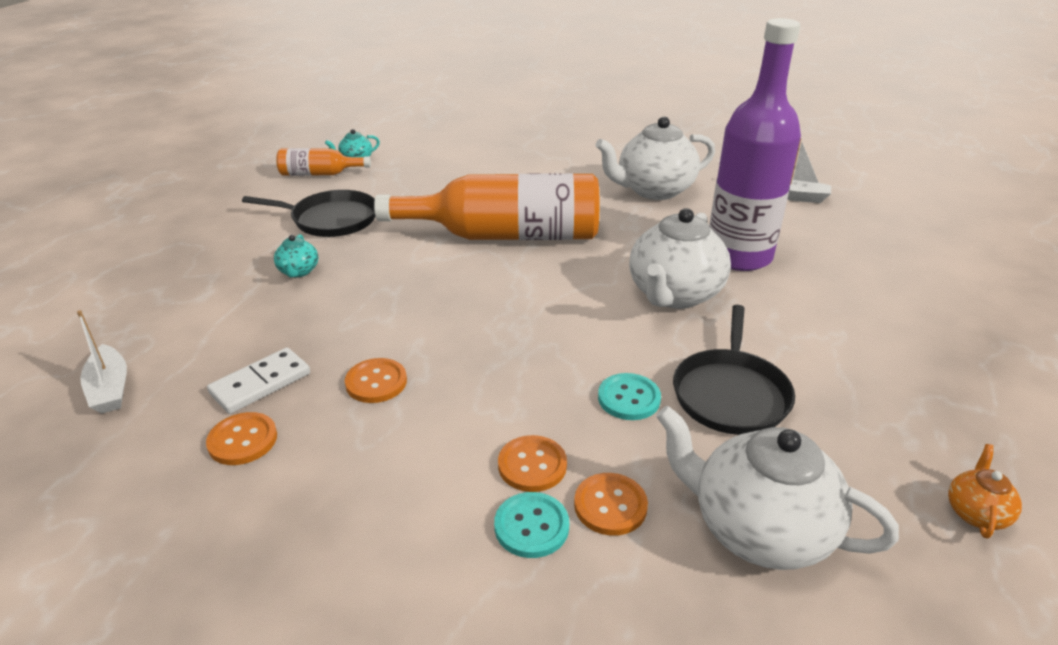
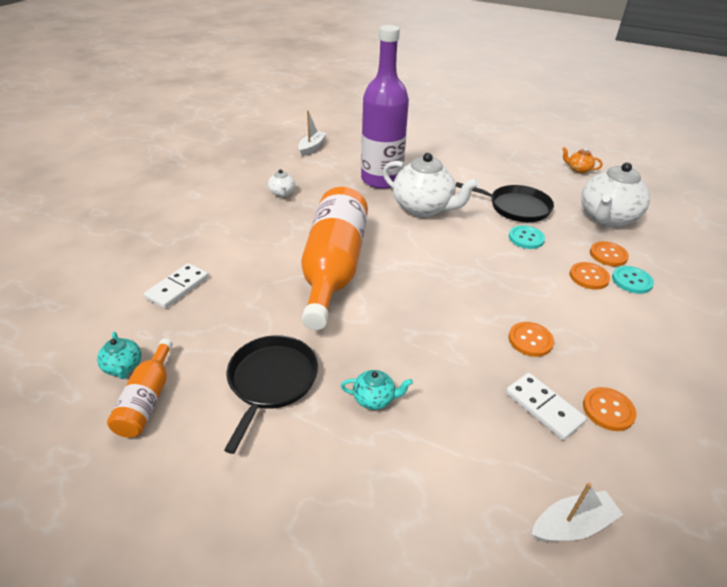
camera: 85 degrees left, 5 degrees up
(457, 163) = (178, 288): none -> white domino
(654, 190) = (282, 193): white teapot -> white teapot, size x0.46

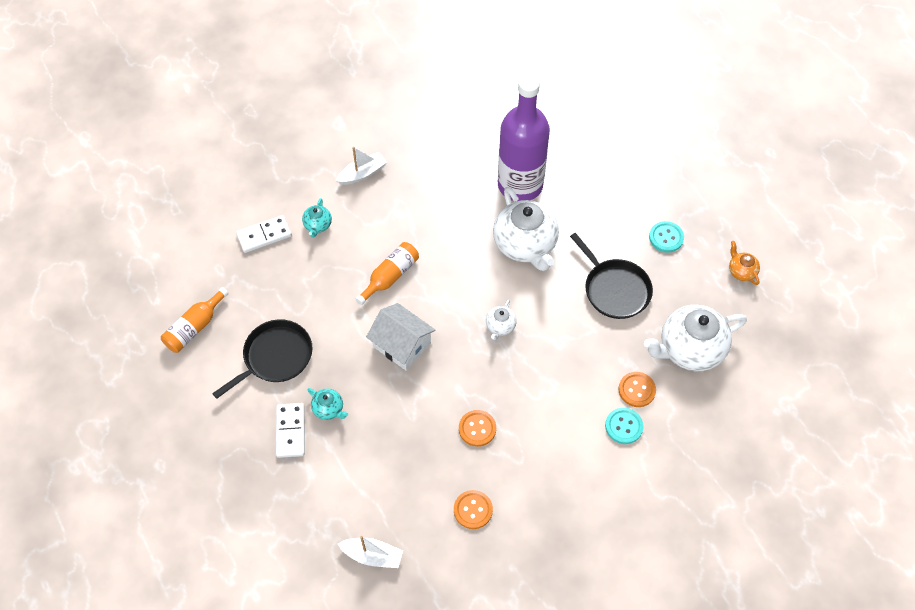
camera: 35 degrees right, 20 degrees up
(123, 367) = (193, 292): turquoise teapot -> turquoise teapot (317, 225)
(282, 193) = (413, 160): white teapot -> white teapot (500, 326)
(311, 147) = (491, 100): white boat -> white boat (362, 173)
(333, 268) = (390, 276): orange bottle -> orange bottle, size x0.48
(394, 310) = (401, 345): none -> white house
(526, 238) = (582, 331): turquoise button -> turquoise button (666, 237)
(543, 407) = (431, 481): white domino -> white domino (291, 431)
(589, 277) = (591, 401): orange button -> none

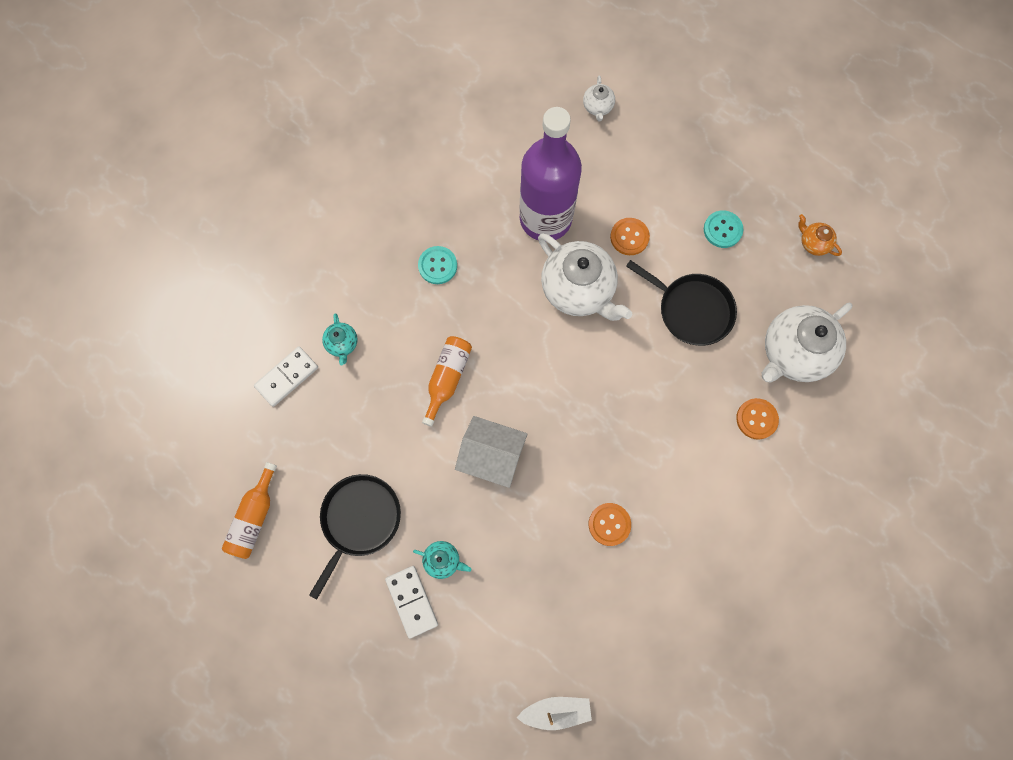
camera: 20 degrees left, 15 degrees up
(362, 173) = (367, 263): white boat -> none
(473, 510) = (640, 619): orange button -> orange button (629, 237)
(500, 326) = (588, 396): white teapot -> white teapot (597, 107)
(624, 426) = (758, 465): turquoise button -> turquoise button (437, 266)

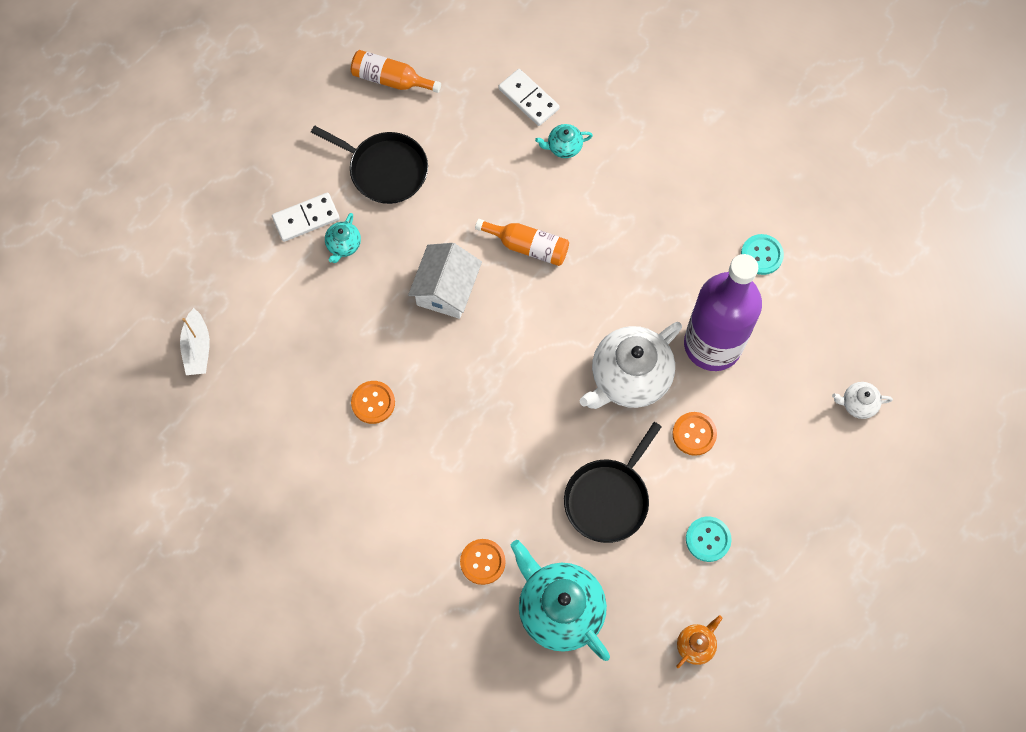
camera: 90 degrees right, 5 degrees down
(437, 266) = (652, 235): turquoise button -> turquoise button (761, 255)
(793, 352) = (559, 609): white teapot -> turquoise teapot

